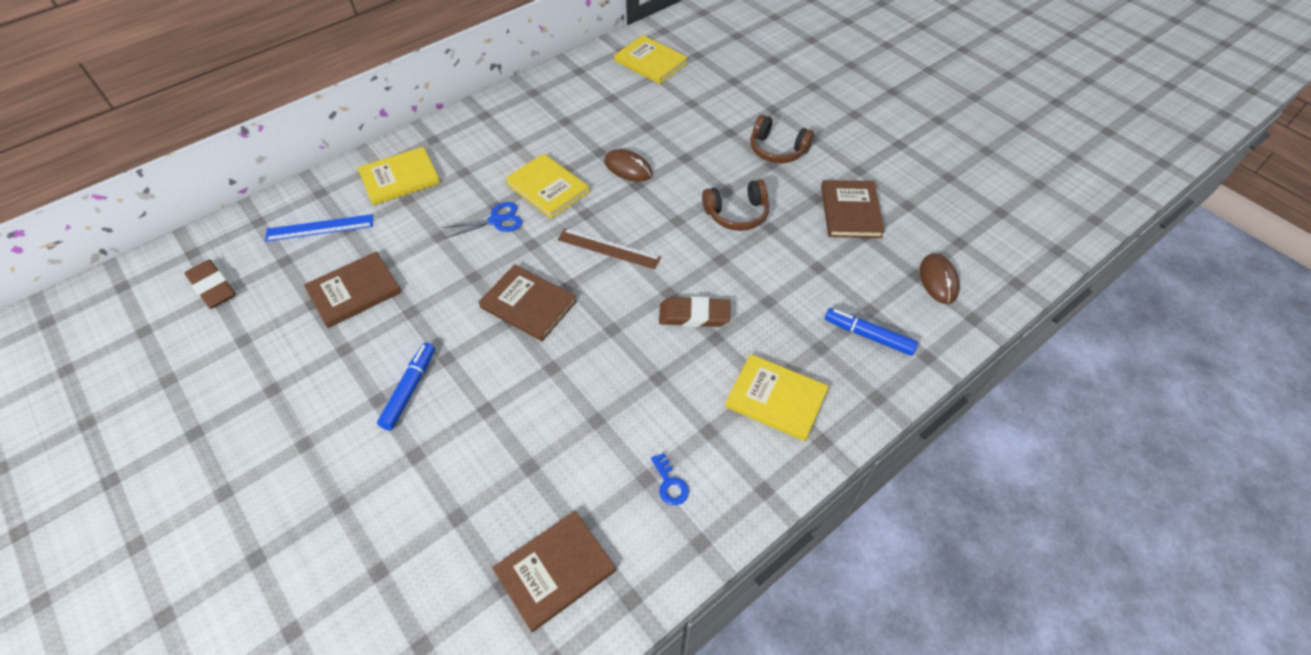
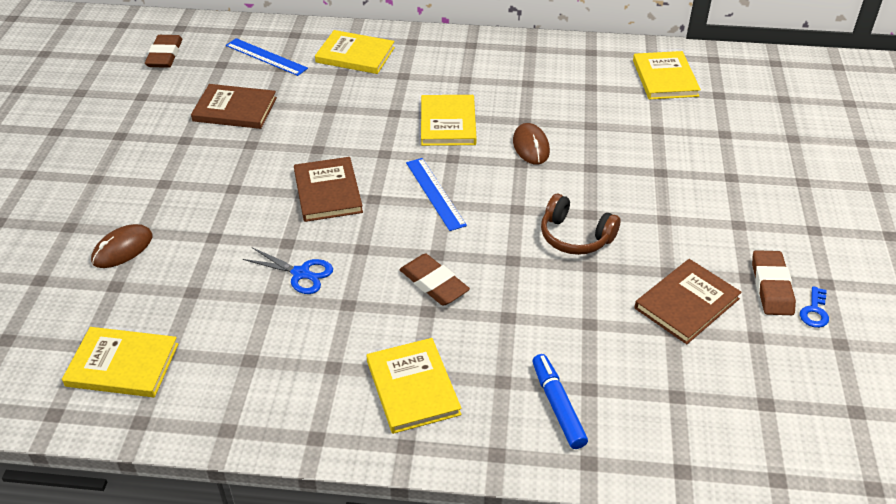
camera: 45 degrees right, 10 degrees down
(409, 389) = (188, 191): blue marker -> none
(496, 221) = (381, 122): blue scissors -> blue scissors (301, 273)
(555, 571) = (122, 365): brown book -> yellow book
(609, 248) = (435, 193): brown ruler -> blue ruler
(670, 484) = (259, 377): blue key -> blue key (814, 311)
(777, 149) = (687, 212): brown headphones -> none
(877, 167) = (771, 286): none -> brown eraser
(938, 280) = (693, 416): brown mouse -> brown mouse (122, 249)

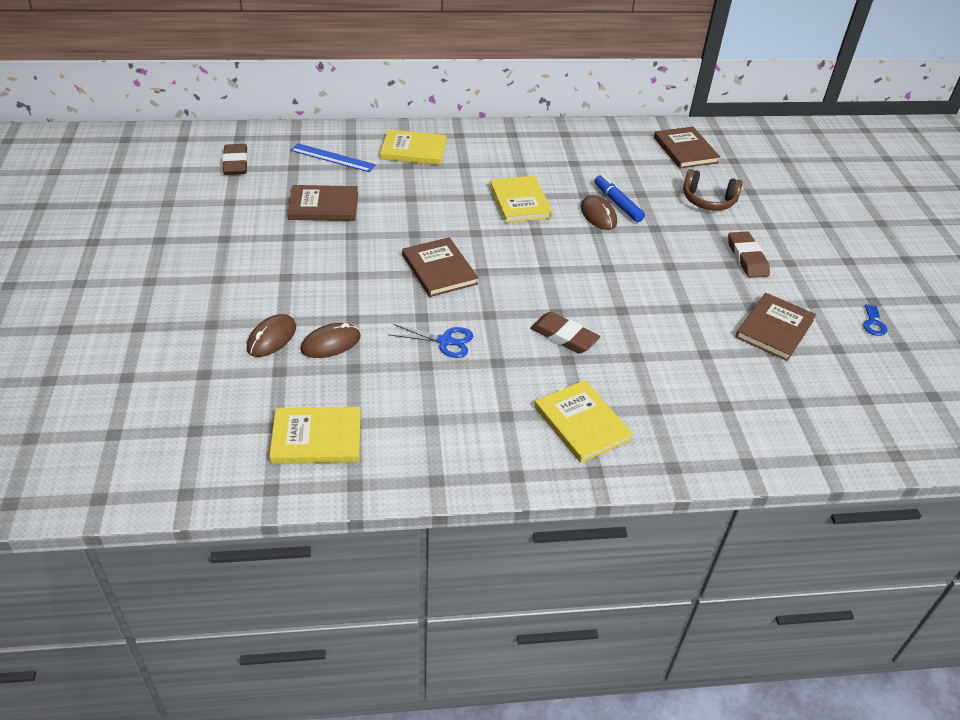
camera: 15 degrees left, 0 degrees up
(180, 262) = (331, 343): none -> brown mouse
(435, 193) = (534, 261): blue ruler -> none
(557, 406) = (706, 422): blue marker -> blue marker (617, 203)
(575, 236) = (665, 285): brown headphones -> brown headphones (708, 200)
(665, 78) = (685, 150): yellow book -> brown book
(771, 286) = (833, 308): brown eraser -> brown eraser (747, 258)

